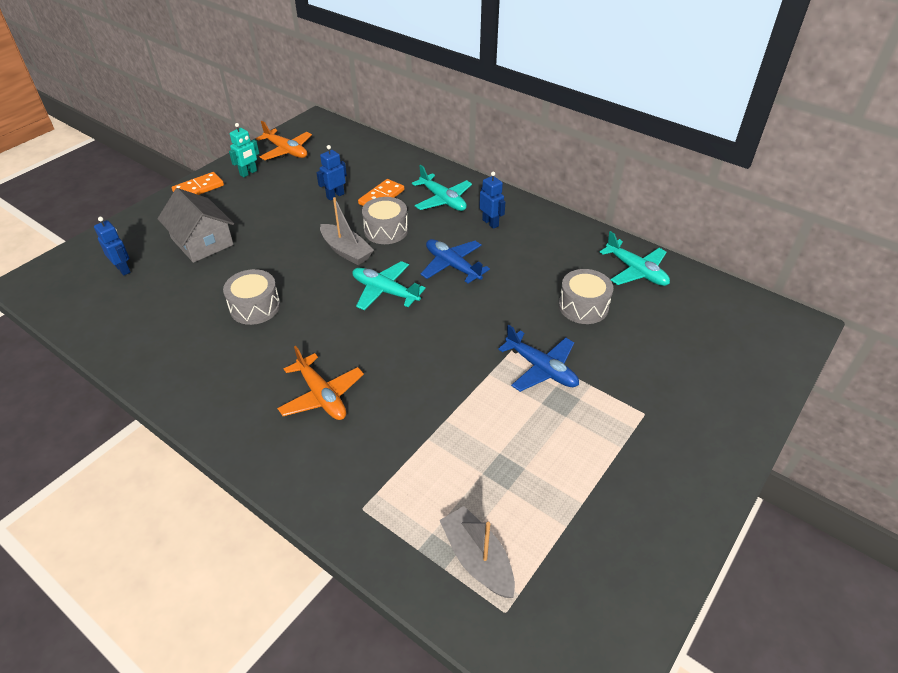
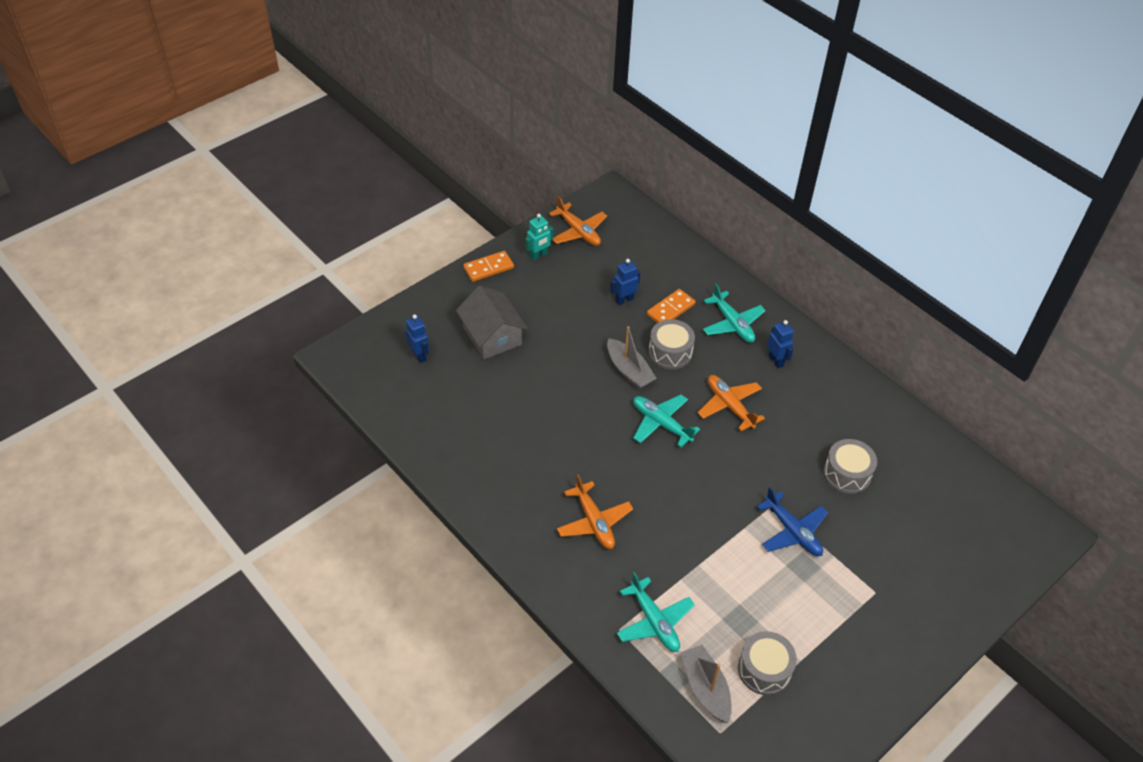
camera: 10 degrees right, 5 degrees up
(255, 307) = (539, 419): grey drum -> grey drum (764, 670)
(452, 266) = (729, 406): blue plane -> orange plane
(636, 271) = (909, 443): turquoise plane -> turquoise plane (654, 622)

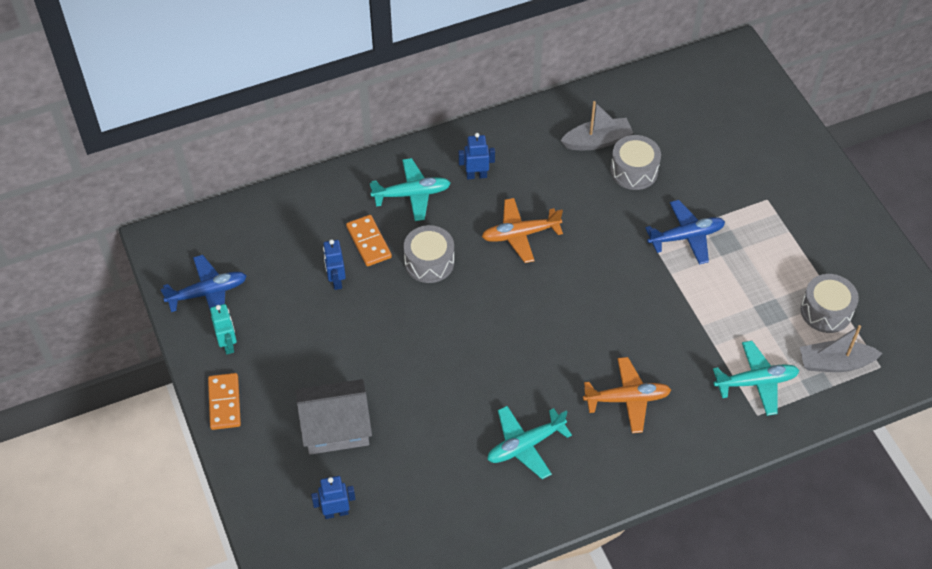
camera: 70 degrees left, 5 degrees up
(578, 231) = (208, 293): orange plane -> blue plane
(629, 370) = (440, 307): grey boat -> grey boat (597, 141)
(661, 424) = (522, 301): turquoise plane -> turquoise plane (525, 445)

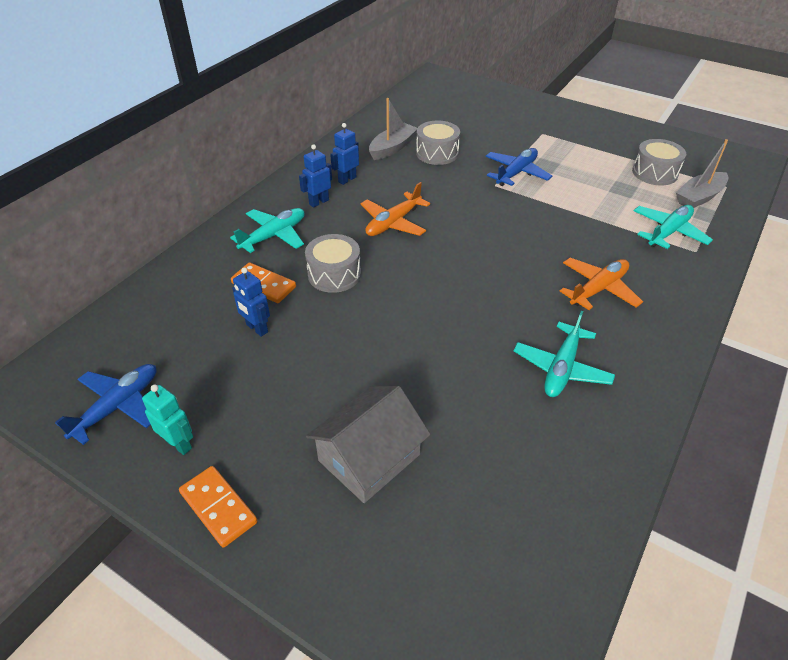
camera: 35 degrees left, 10 degrees down
(336, 512) = (448, 548): blue robot -> blue robot (347, 179)

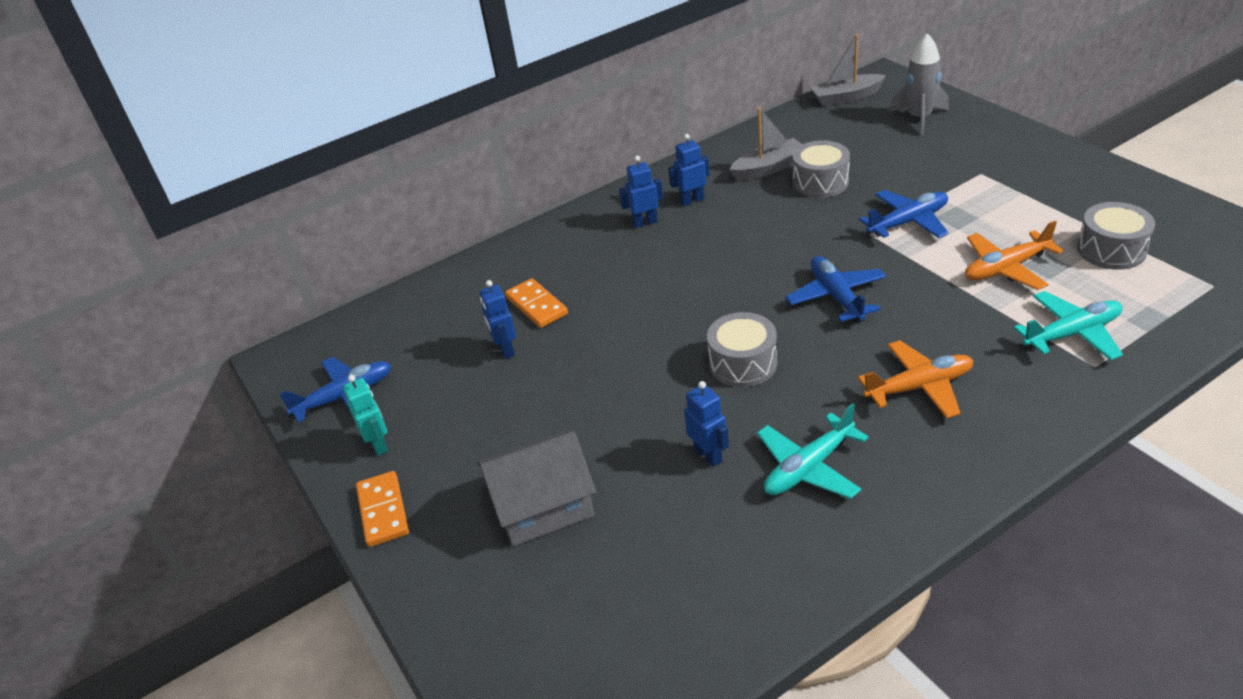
camera: 30 degrees right, 5 degrees down
(274, 236) = (576, 253): turquoise plane -> none
(334, 274) = (615, 308): grey drum -> grey drum (743, 363)
(393, 223) = (715, 261): orange plane -> orange plane (1006, 268)
(478, 101) = (919, 118): none -> grey rocket
(481, 377) = (708, 455): none -> blue robot
(500, 234) = (836, 296): none -> blue plane
(699, 197) = (1156, 294): grey boat -> grey boat (846, 97)

